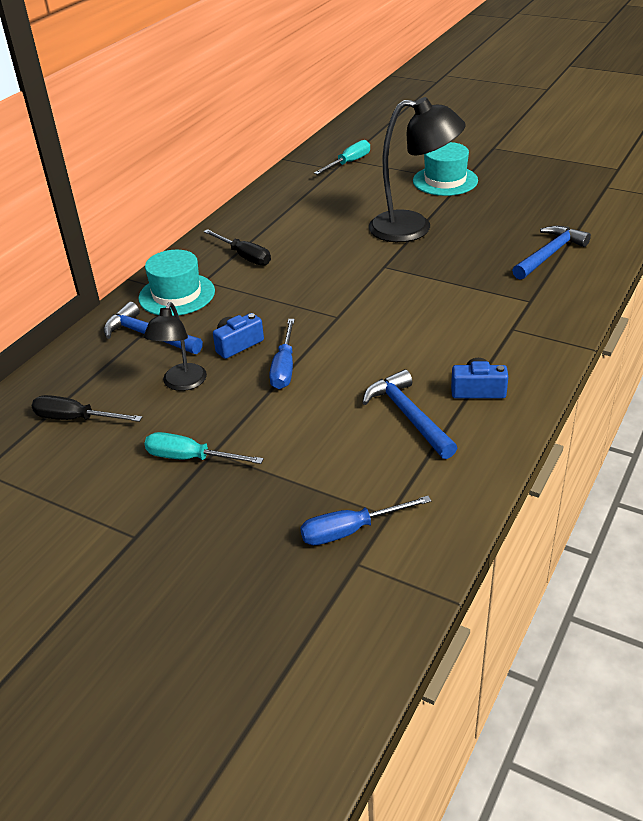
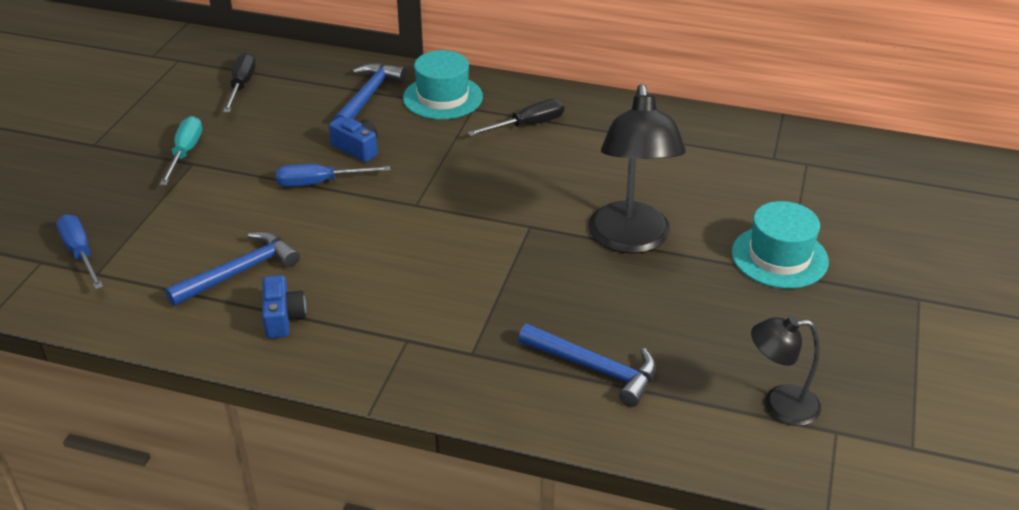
camera: 75 degrees right, 0 degrees up
(181, 384) = (292, 128): black lamp -> black lamp (779, 405)
(244, 256) = (528, 125): black screwdriver -> black screwdriver turned 150 degrees counterclockwise
(349, 163) = (795, 167): turquoise screwdriver -> none

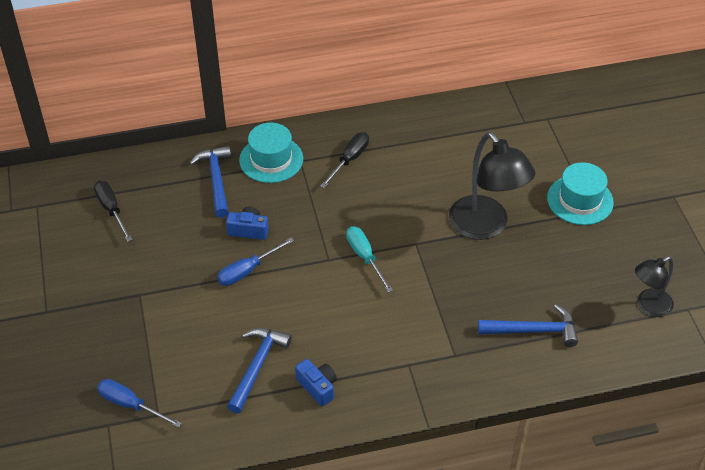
camera: 30 degrees left, 10 degrees up
(185, 153) = (125, 288): turquoise screwdriver -> turquoise screwdriver (365, 257)

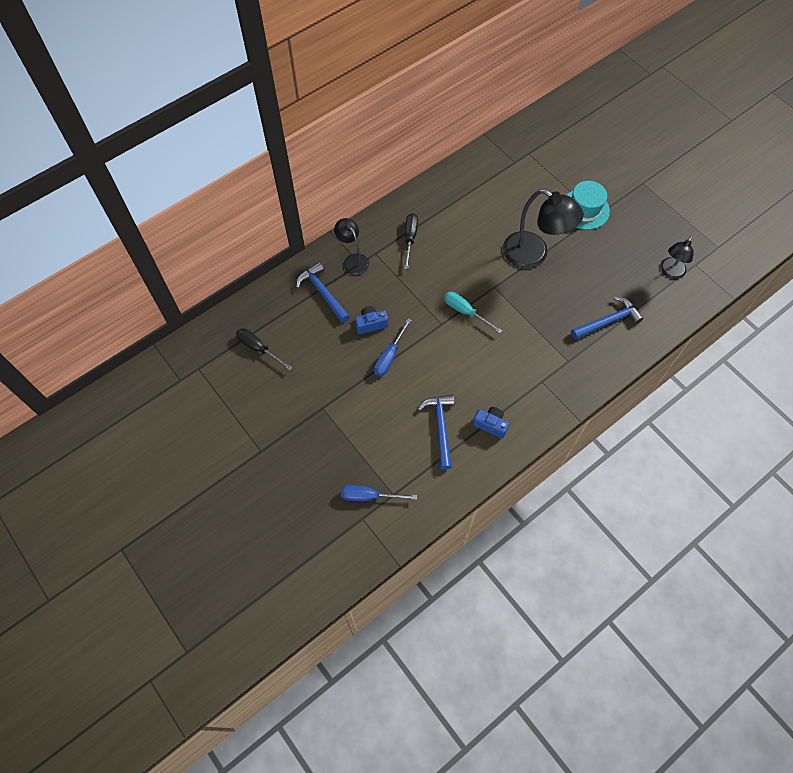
camera: 25 degrees left, 15 degrees up
(271, 159) = (353, 260): turquoise hat -> black lamp

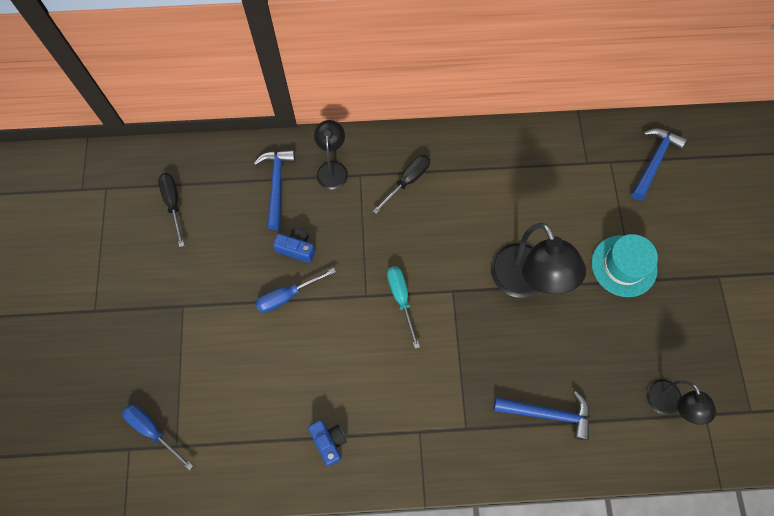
camera: 35 degrees right, 5 degrees up
(440, 428) = (276, 408): blue hammer -> blue hammer (653, 162)
(670, 272) = (667, 404): black lamp -> black lamp turned 90 degrees counterclockwise

